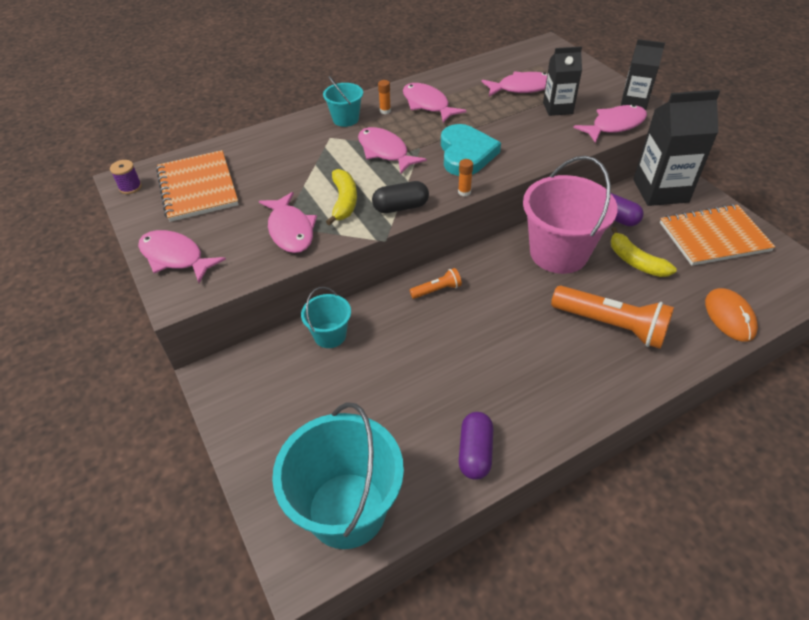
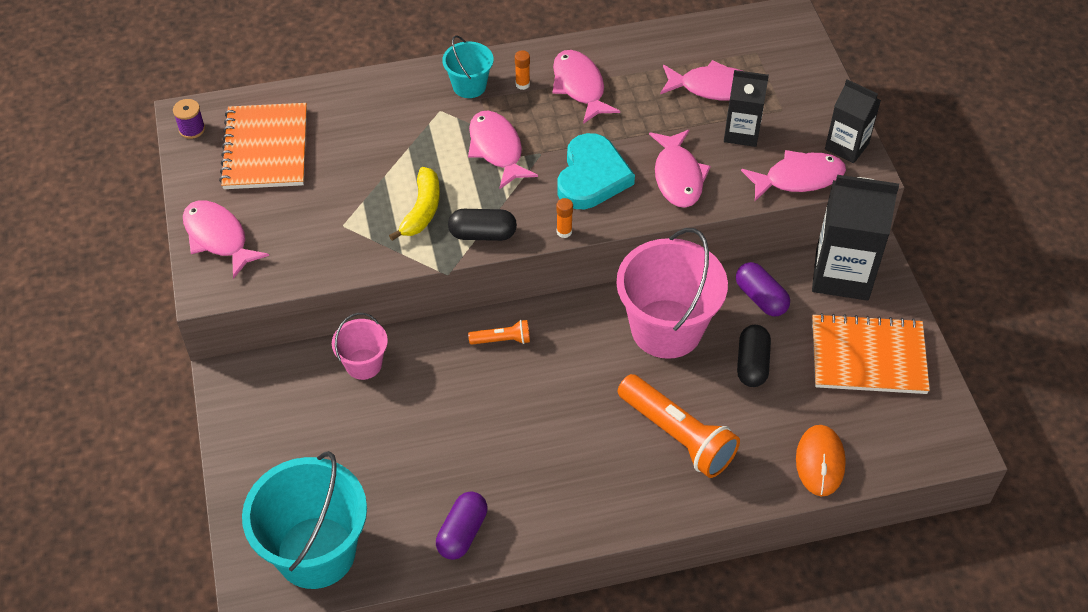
camera: 15 degrees right, 5 degrees up
(290, 230) = (350, 234): pink fish -> pink fish (678, 176)
(330, 335) = (363, 364): turquoise bucket -> pink bucket
(635, 261) = (752, 364): yellow banana -> black capsule

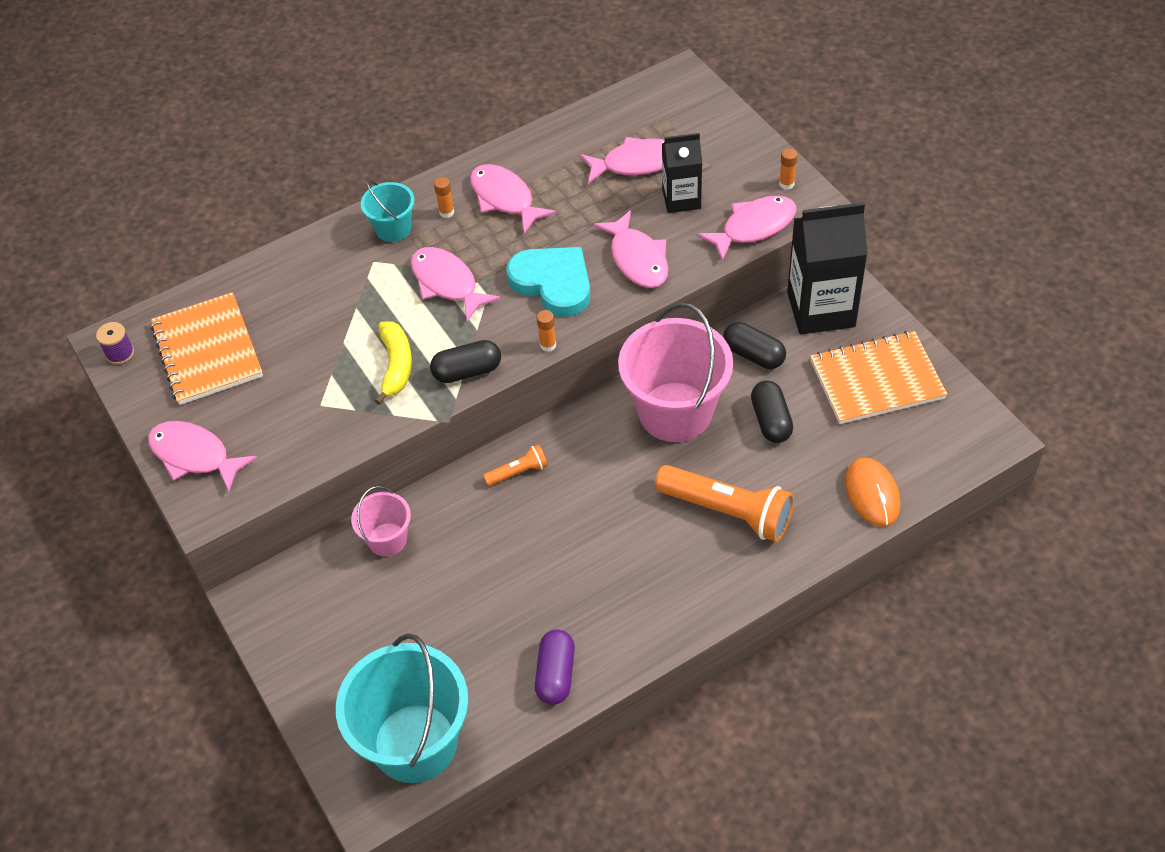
camera: 15 degrees left, 0 degrees up
(592, 176) = (553, 283): turquoise heart -> turquoise heart turned 45 degrees counterclockwise
(761, 298) = (753, 355): purple capsule -> black capsule
(846, 146) = (786, 184): black carton -> orange glue stick

